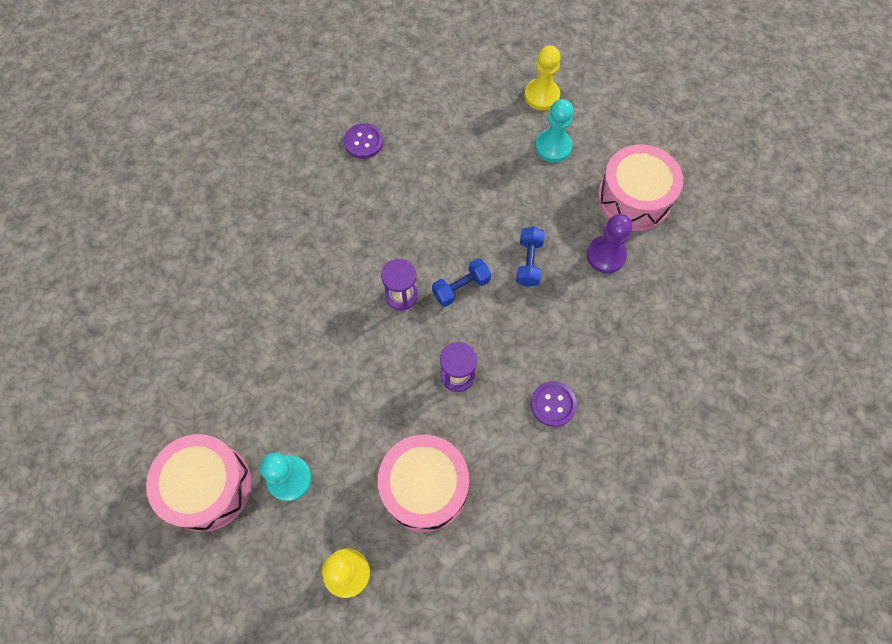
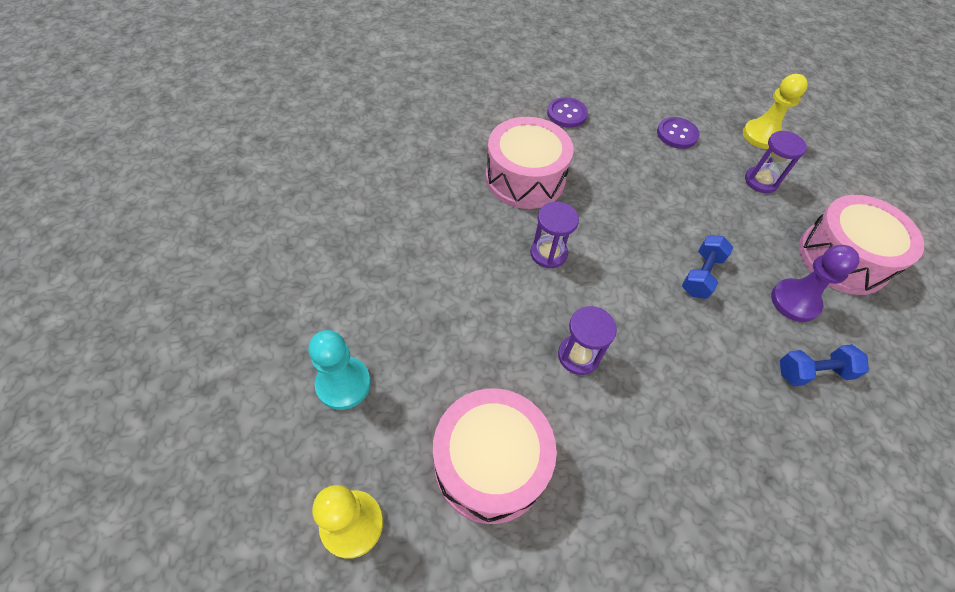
camera: 20 degrees right, 10 degrees down
(208, 487) = (255, 354): pink drum -> pink drum (525, 178)
(461, 288) = (616, 270): blue dumbbell -> blue dumbbell (813, 372)
(553, 147) = (761, 181): turquoise pawn -> purple hourglass
(553, 404) = (683, 436): purple button -> purple button (677, 134)

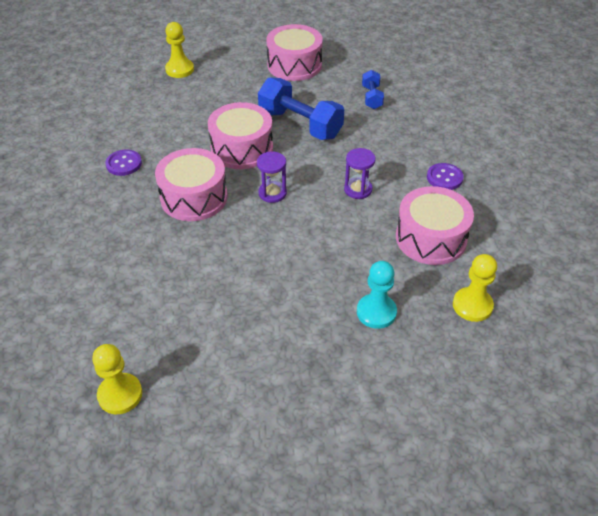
camera: 80 degrees left, 10 degrees down
(252, 159) = (120, 395): none -> yellow pawn
(626, 214) = (242, 148): none -> pink drum
(677, 134) = (166, 108): purple button -> purple button (444, 178)
(701, 275) = (300, 124): blue dumbbell -> blue dumbbell, size x1.91
(761, 181) = (224, 80): purple hourglass -> none
(794, 301) = (324, 91): purple pawn -> none

